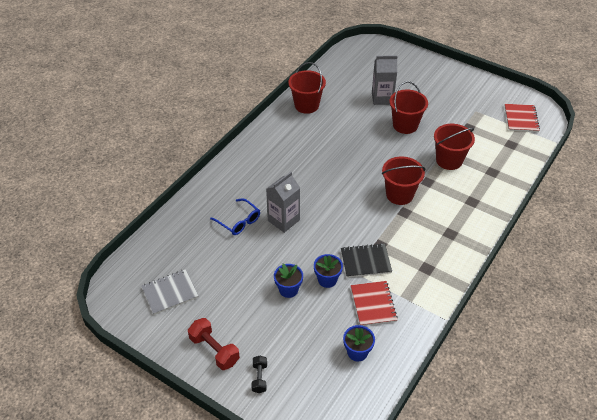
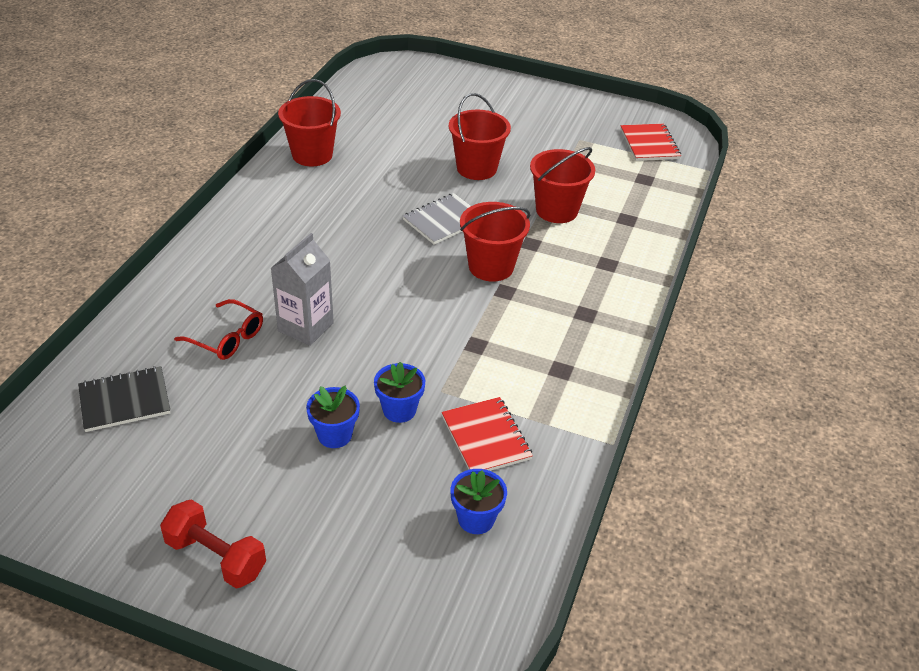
camera: 15 degrees left, 5 degrees down
(170, 292) = (116, 470): grey notebook -> grey notebook (443, 220)
(239, 221) = (227, 338): blue glasses -> red glasses
(259, 378) = (309, 591): black dumbbell -> none
(365, 261) = (458, 372): black notebook -> black notebook (124, 400)
(382, 98) = (432, 135): grey carton -> none

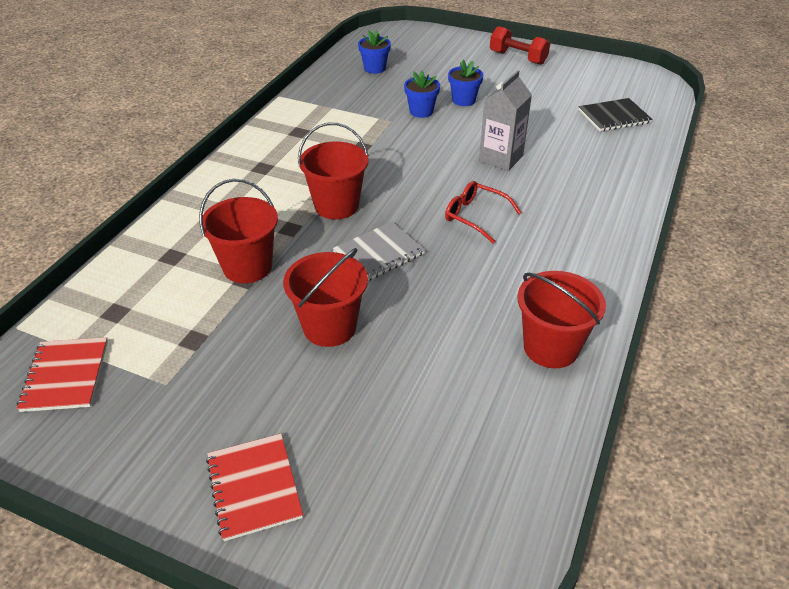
camera: 175 degrees left, 0 degrees up
(227, 338) = (561, 151): red glasses -> red glasses (475, 216)
(486, 437) = (363, 99): red notebook -> red notebook (254, 487)

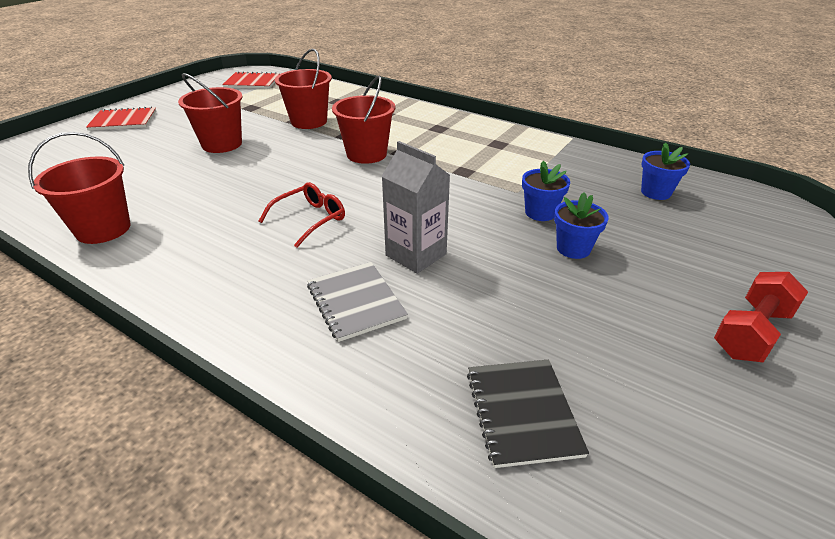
camera: 100 degrees right, 5 degrees down
(379, 253) = (288, 167): grey notebook -> grey notebook (355, 302)

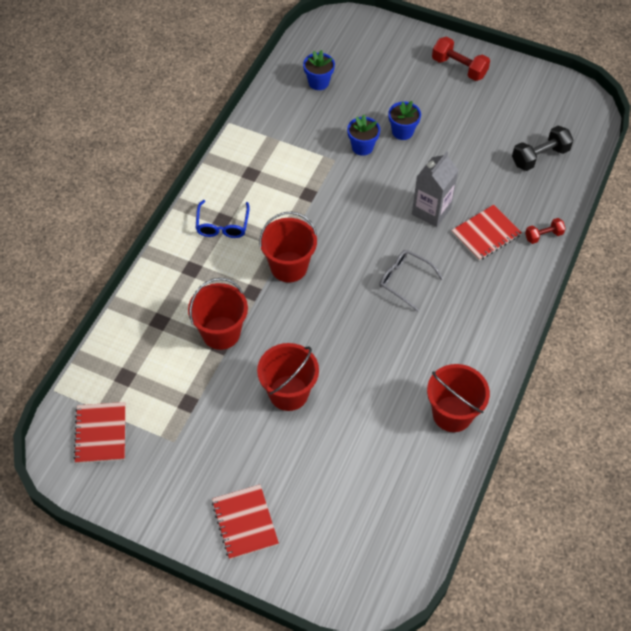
camera: 100 degrees left, 20 degrees up
(310, 219) = (404, 281): red glasses -> grey glasses
(324, 374) = (543, 236): none -> red dumbbell
(355, 302) = (486, 234): grey notebook -> red notebook
(431, 128) = (222, 225): none -> blue glasses
(522, 412) = (540, 157): black notebook -> black dumbbell

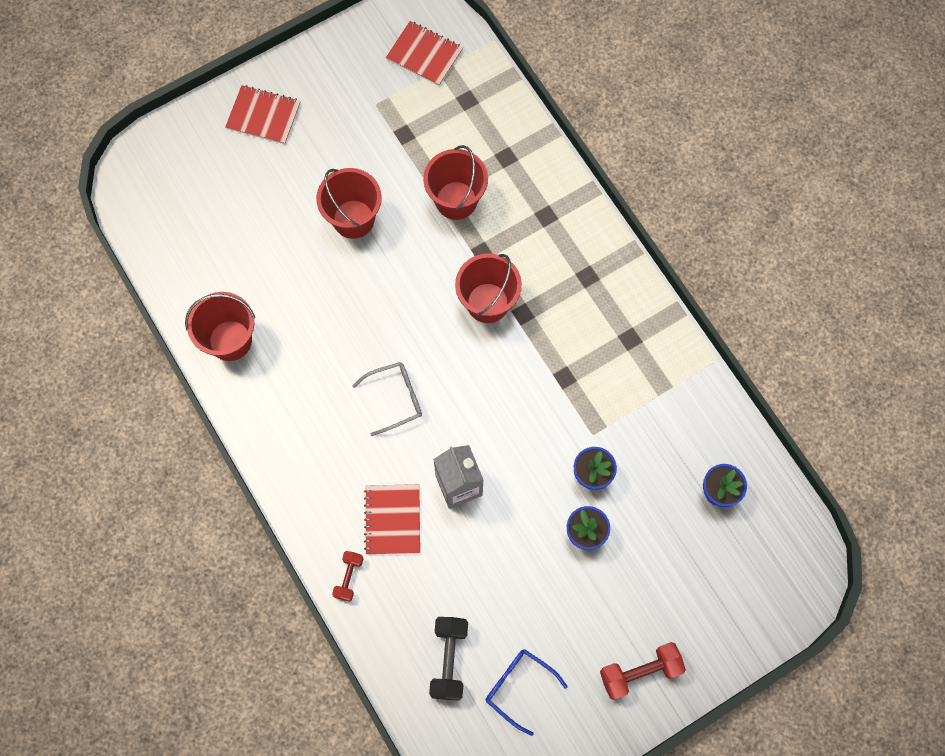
camera: 125 degrees right, 15 degrees up
(222, 225) = (580, 273): blue glasses -> blue glasses (519, 687)

